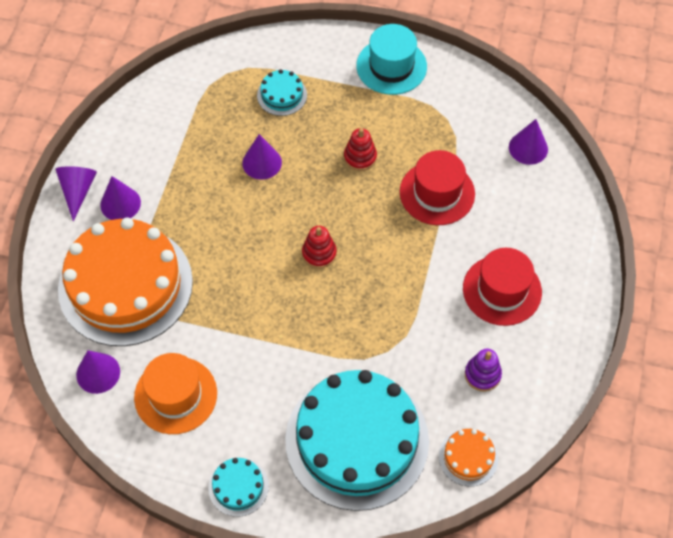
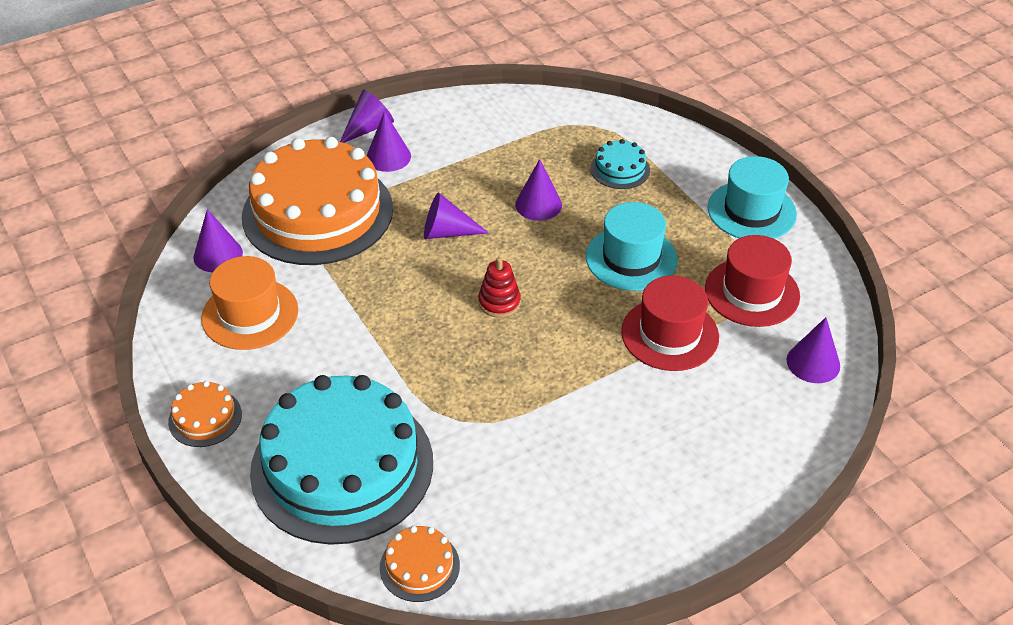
camera: 45 degrees right, 15 degrees down
(229, 230) = (447, 232): none -> purple cone
(238, 487) = (205, 418): turquoise cake -> orange cake
(360, 157) = (631, 258): red stacking toy -> turquoise hat
(482, 374) = (522, 510): purple stacking toy -> none
(502, 290) = (633, 457): red hat -> red hat (752, 292)

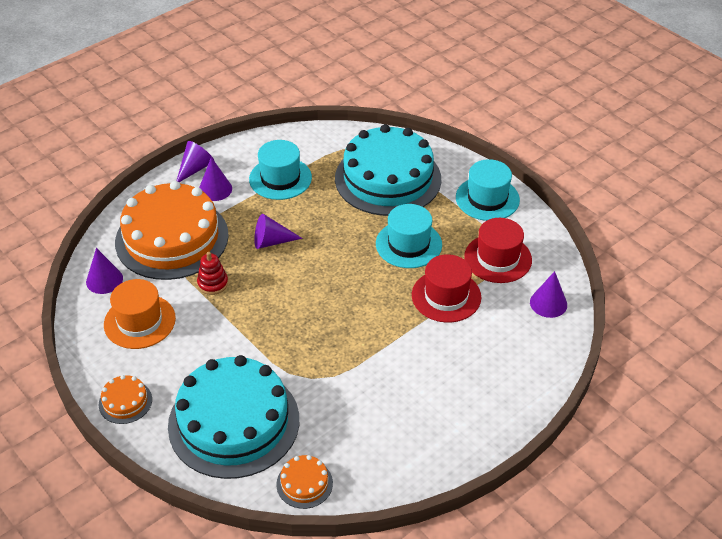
camera: 10 degrees left, 0 degrees up
(476, 153) = (280, 178): none -> turquoise hat
(499, 302) = (321, 289): red stacking toy -> red stacking toy (213, 283)
(538, 204) = (334, 212): purple cone -> none
(620, 169) = (388, 178): turquoise cake -> turquoise cake, size x2.43

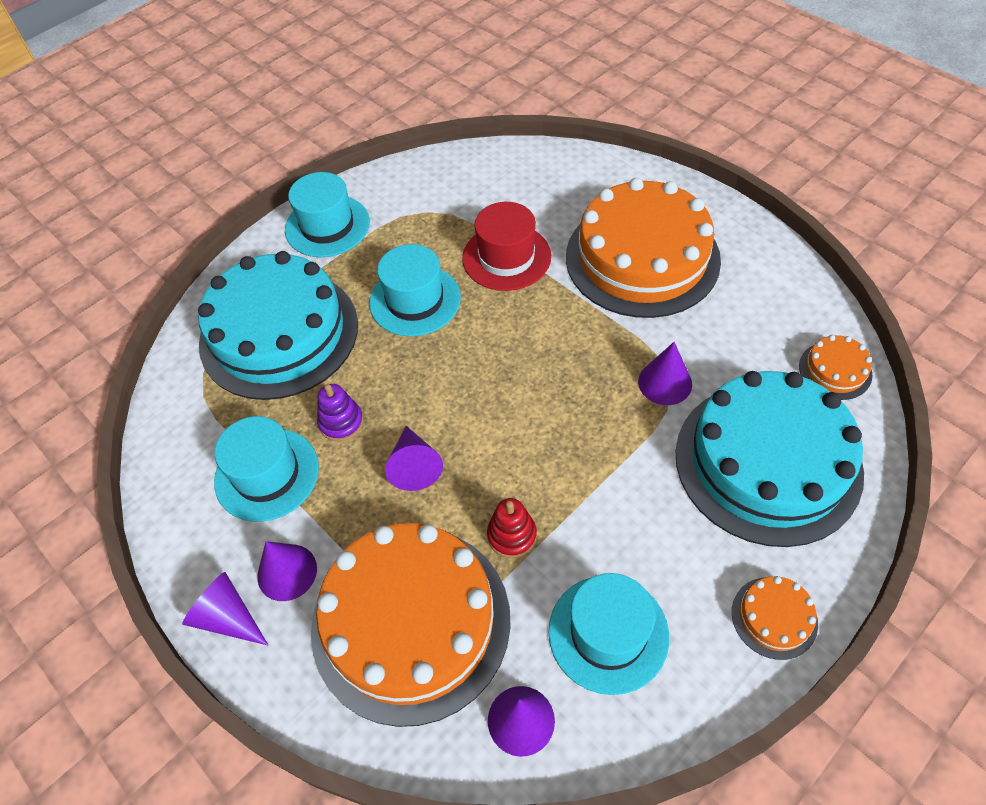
camera: 90 degrees left, 10 degrees up
(139, 321) = (608, 633): orange hat -> turquoise hat
(311, 209) = (341, 422): none -> purple stacking toy
(437, 379) = (642, 258): none -> orange cake
(498, 258) = (437, 213): red hat -> none
(548, 303) = (507, 169): purple cone -> purple cone (665, 382)

